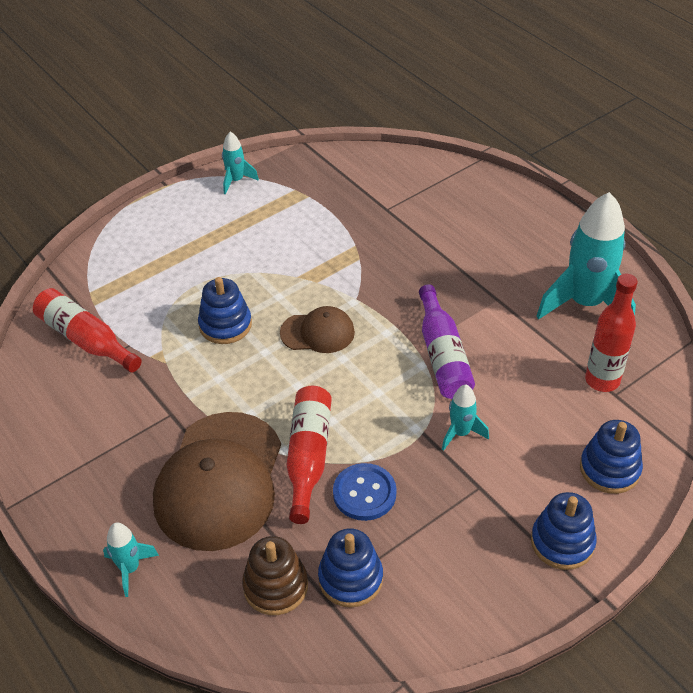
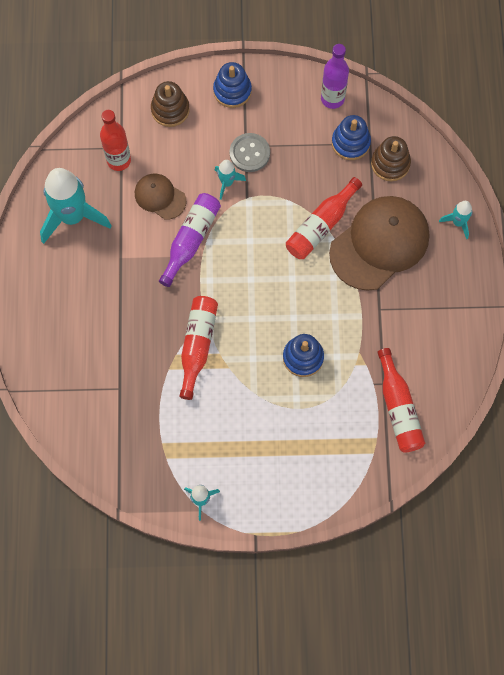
camera: 145 degrees left, 25 degrees up
(317, 332) = (250, 310): brown cap -> brown cap (160, 197)
(345, 276) = (197, 345): none -> red bottle
(364, 493) = (308, 183): blue button -> none
(424, 623) = (332, 99): none -> purple bottle
(466, 482) = (249, 153): none -> grey button
(609, 469) = (170, 110): blue stacking toy -> brown stacking toy

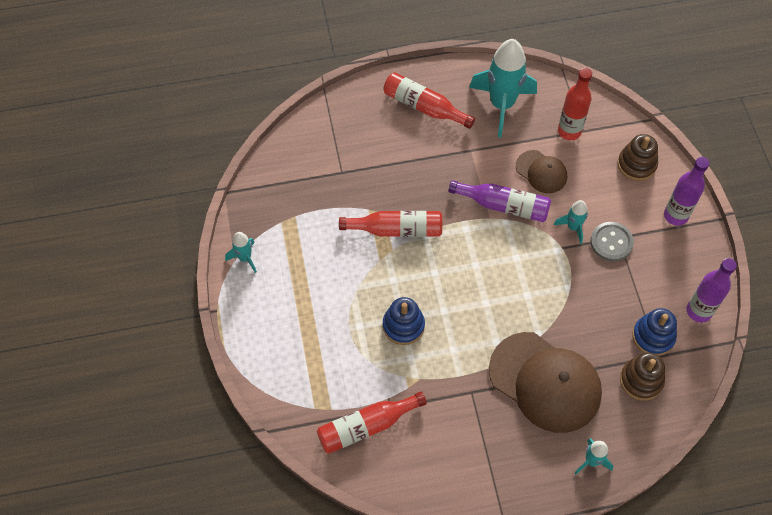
camera: 80 degrees right, 10 degrees down
(160, 197) = (541, 172): brown cap -> brown cap turned 105 degrees clockwise
(232, 91) = (675, 215): blue stacking toy -> purple bottle
(321, 225) = (550, 321): red bottle -> red bottle (424, 107)

